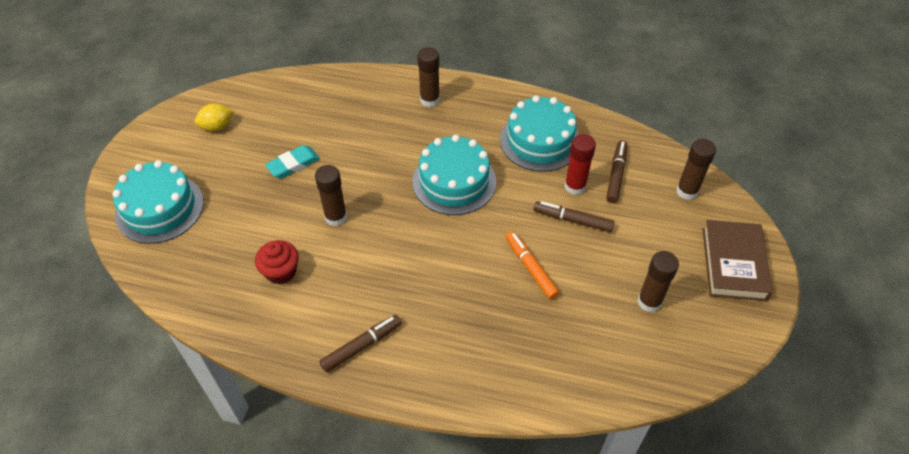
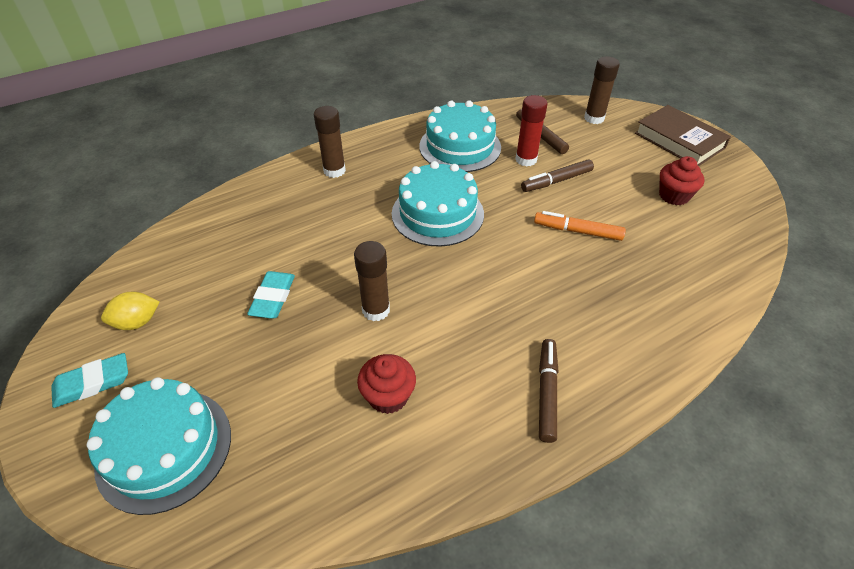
camera: 45 degrees left, 5 degrees down
(166, 146) = (92, 383): none -> turquoise eraser
(217, 126) = (137, 322): yellow lemon -> yellow lemon turned 45 degrees clockwise
(649, 301) = (674, 196): brown glue stick -> red cupcake

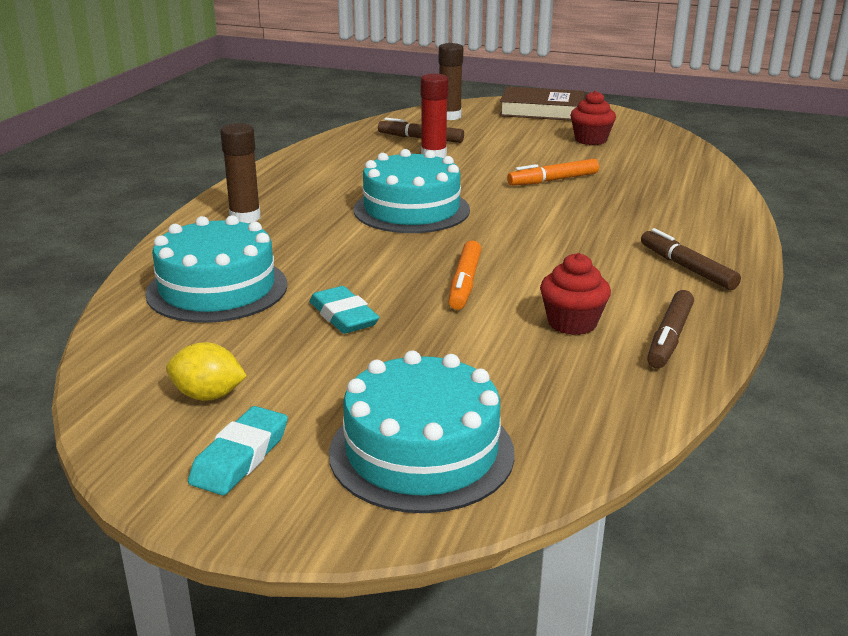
camera: 40 degrees left, 20 degrees down
(137, 322) = (208, 396): yellow lemon -> yellow lemon turned 75 degrees clockwise
(376, 310) = (465, 283): brown glue stick -> orange marker
(460, 147) = (354, 165): turquoise cake -> turquoise cake (217, 289)
(557, 181) = (484, 159): brown marker -> brown marker (670, 337)

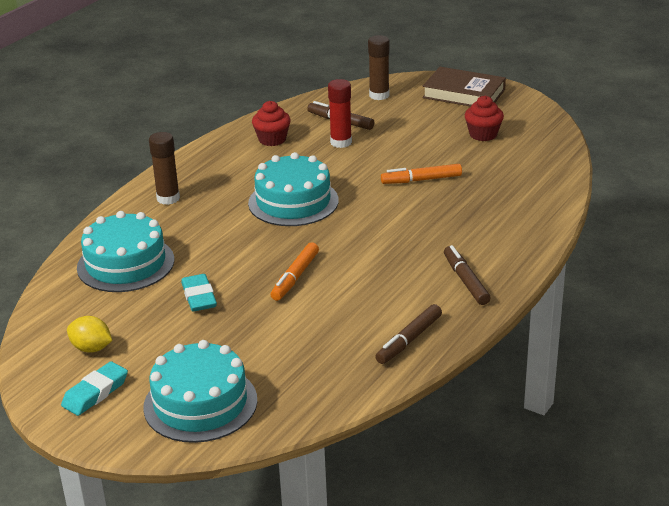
camera: 15 degrees right, 5 degrees up
(572, 323) = (349, 320): red cupcake -> red cupcake (272, 139)

